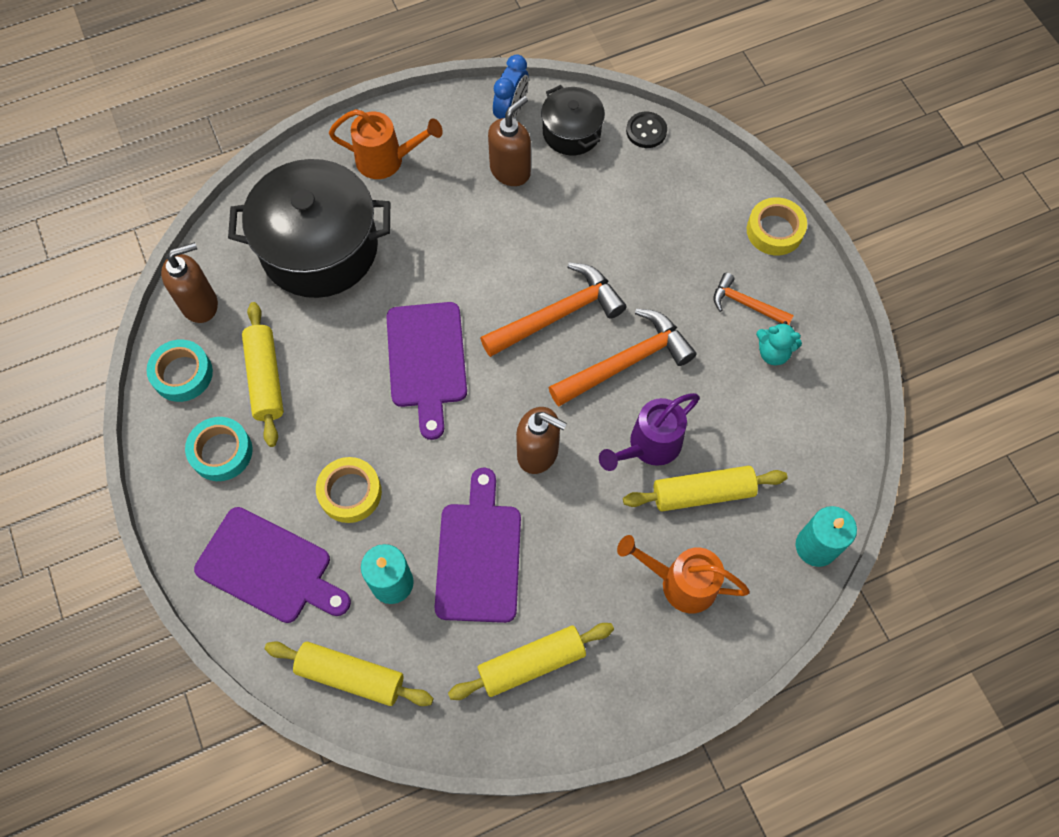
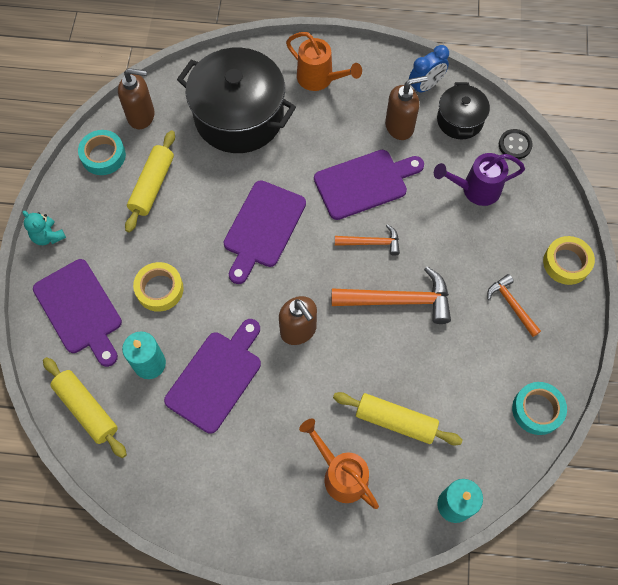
camera: 30 degrees right, 0 degrees up
(221, 452) = (96, 219): turquoise tape -> turquoise tape (537, 410)
(510, 253) = (364, 183): none -> purple cutting board
(531, 663) = (206, 470): yellow rolling pin -> none
(559, 314) = (371, 243): orange hammer -> orange hammer, size x0.57
(649, 446) = (378, 367): purple watering can -> purple watering can (475, 189)
(773, 353) = (510, 350): turquoise teddy bear -> turquoise teddy bear (48, 236)

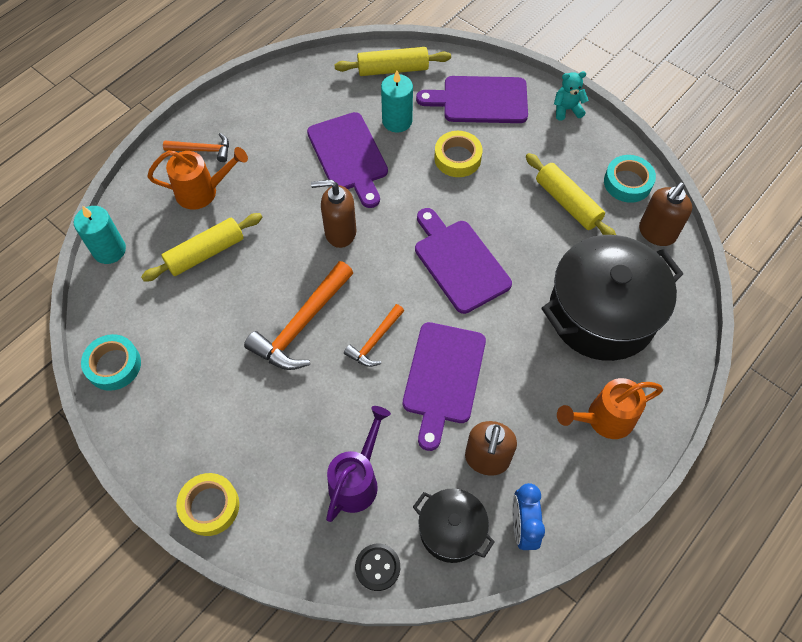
camera: 125 degrees right, 5 degrees down
(511, 304) = (216, 418): orange hammer -> orange hammer (203, 150)

